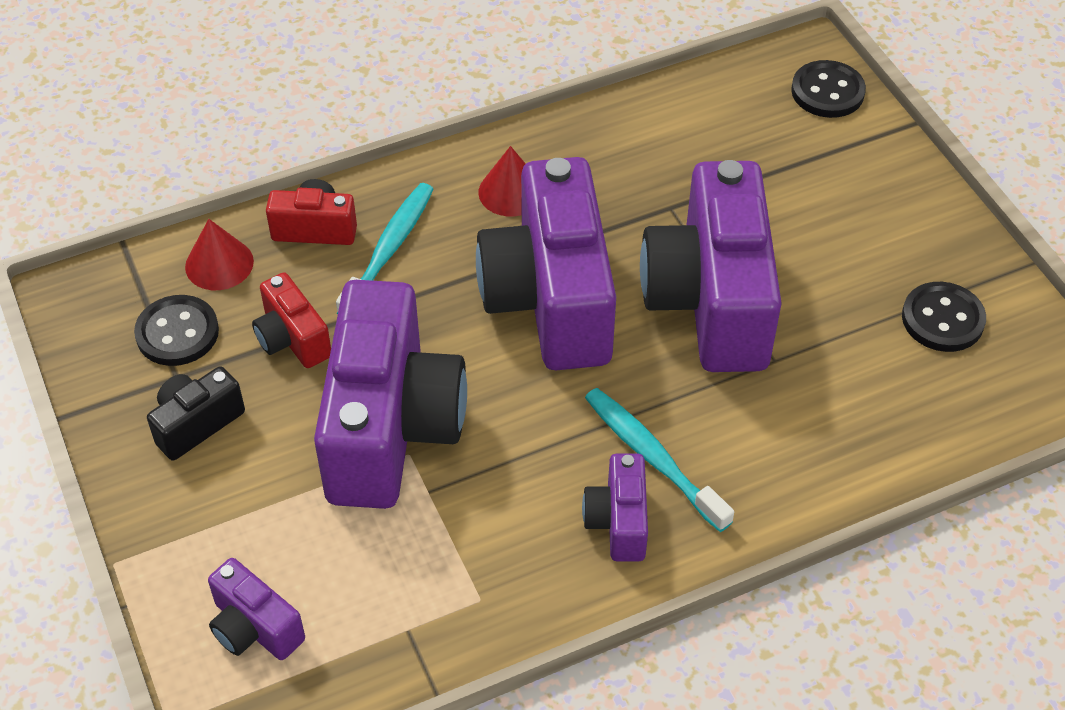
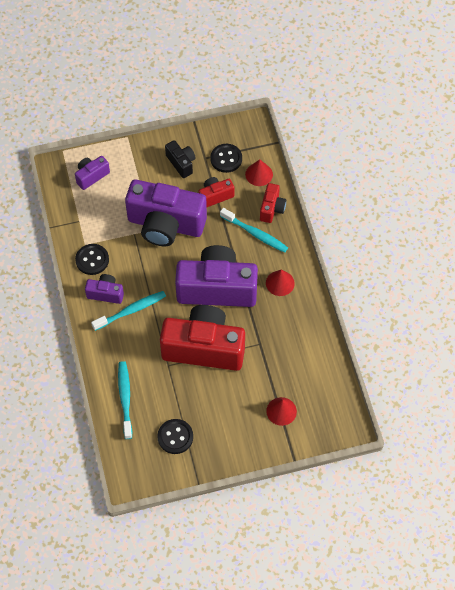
camera: 100 degrees right, 10 degrees up
(711, 301) = (204, 348): purple camera -> red camera
(814, 155) = (281, 411): none -> red cone
(827, 92) = (322, 428): black button -> black button (92, 260)
(887, 428) = (125, 398): none -> turquoise toothbrush

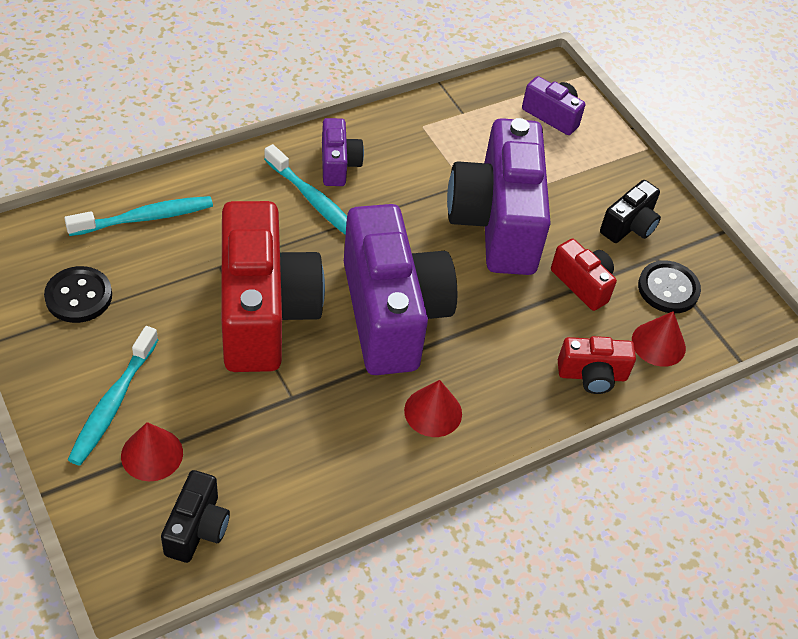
camera: 70 degrees right, 10 degrees down
(92, 260) = (396, 139): black button -> none
(255, 234) = (527, 356): turquoise toothbrush -> turquoise toothbrush (113, 403)
(325, 396) = (197, 528): none -> black camera

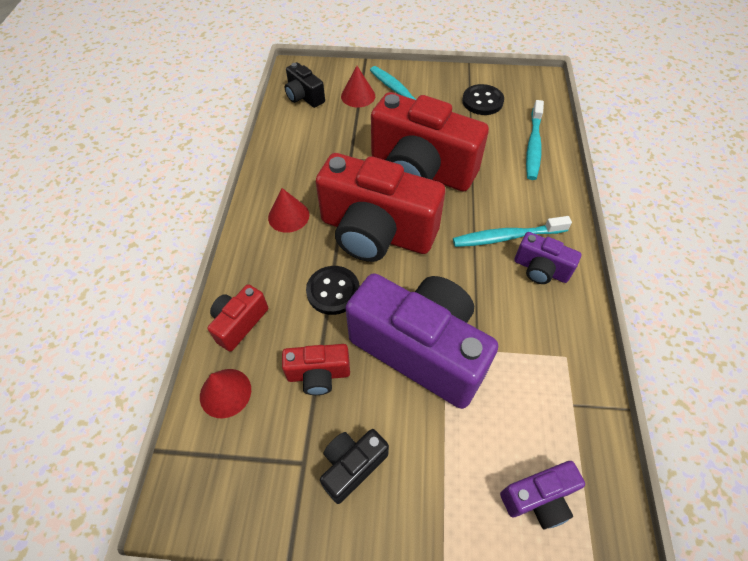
camera: 130 degrees right, 5 degrees up
(391, 314) = (376, 232): purple camera -> red camera
(629, 226) = (352, 466): black camera -> black camera turned 60 degrees clockwise
(668, 289) = (265, 446): black button -> black button (333, 291)

